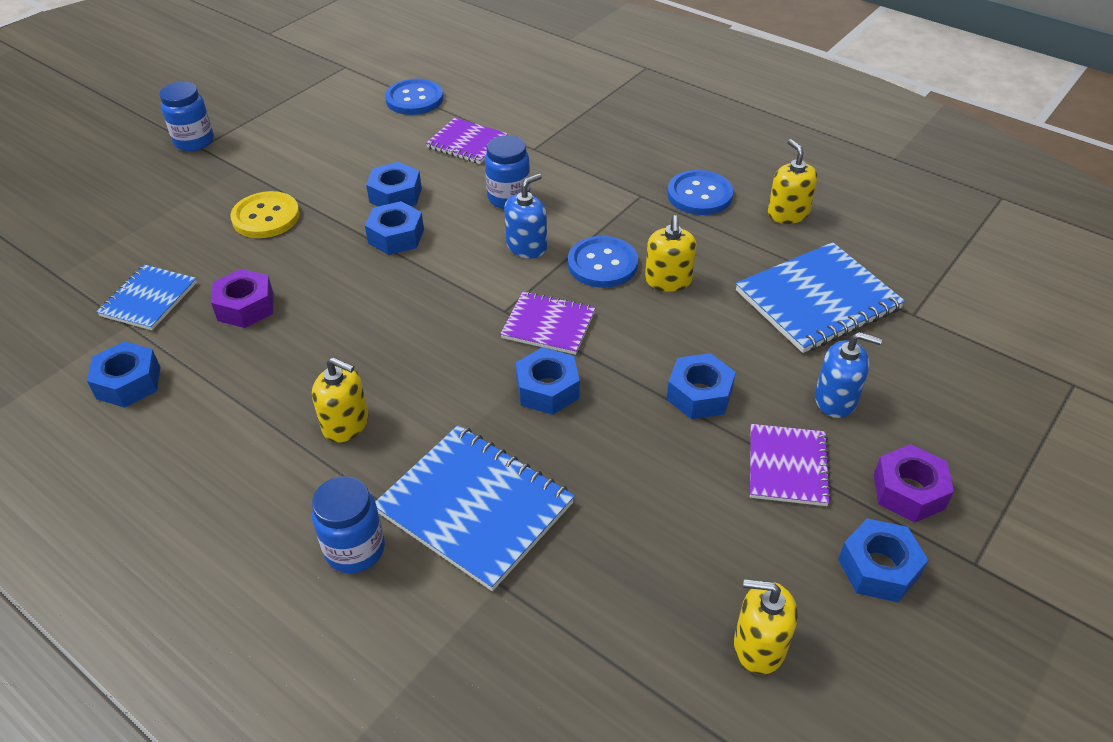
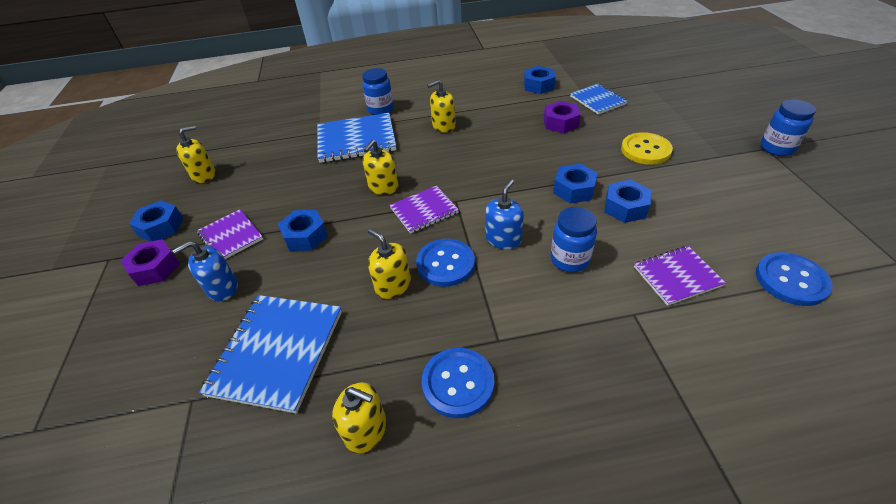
camera: 135 degrees right, 0 degrees up
(526, 246) = (503, 239): blue soap dispenser -> blue soap dispenser turned 150 degrees counterclockwise
(547, 389) = (383, 187): blue nut -> yellow soap dispenser

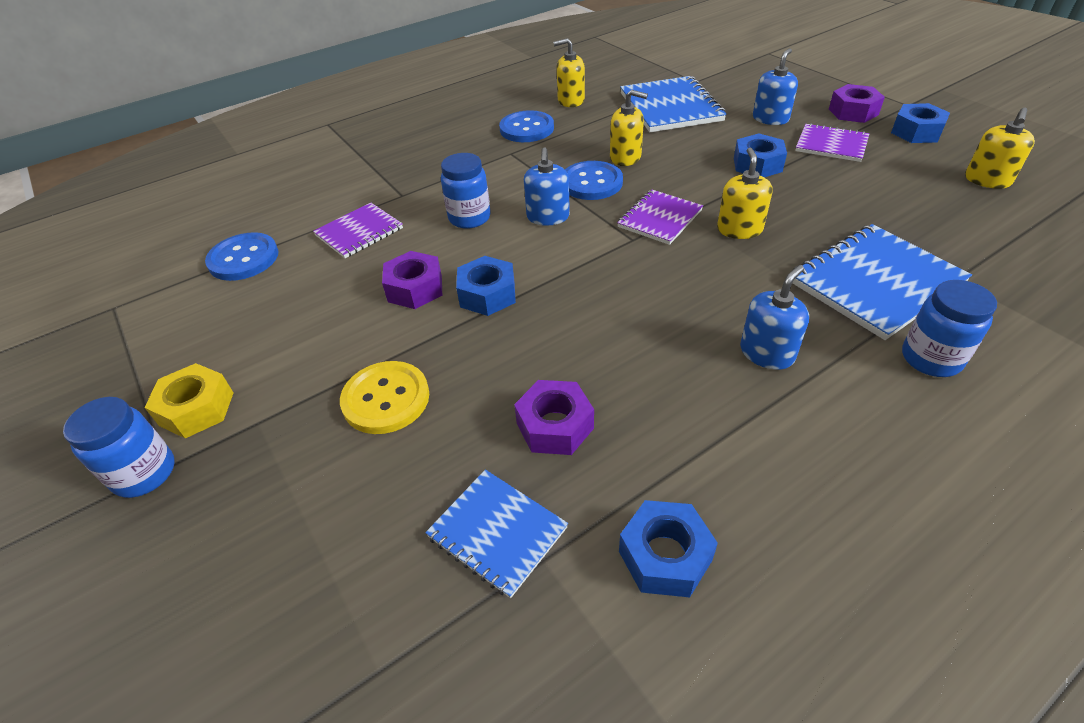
camera: 155 degrees right, 0 degrees up
(443, 126) = (767, 353): yellow soap dispenser -> blue soap dispenser
(625, 207) = (415, 288): blue nut -> purple nut
(764, 170) = (197, 409): none -> yellow nut

